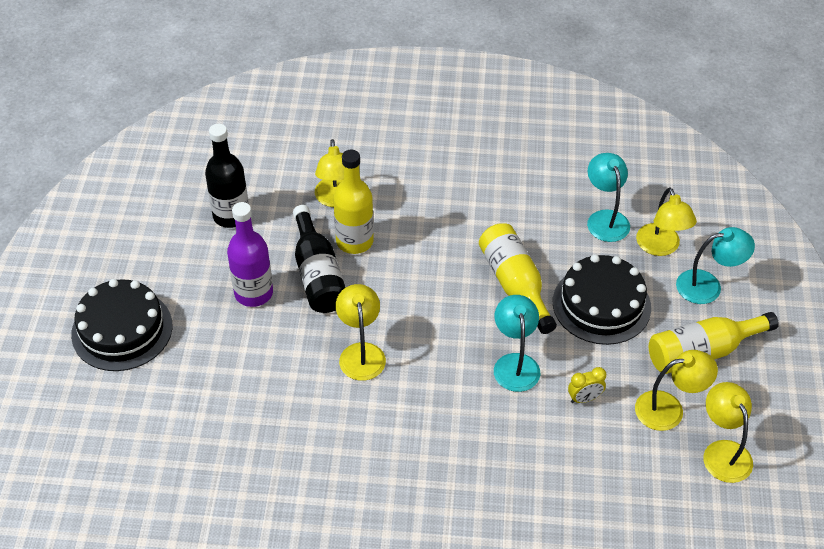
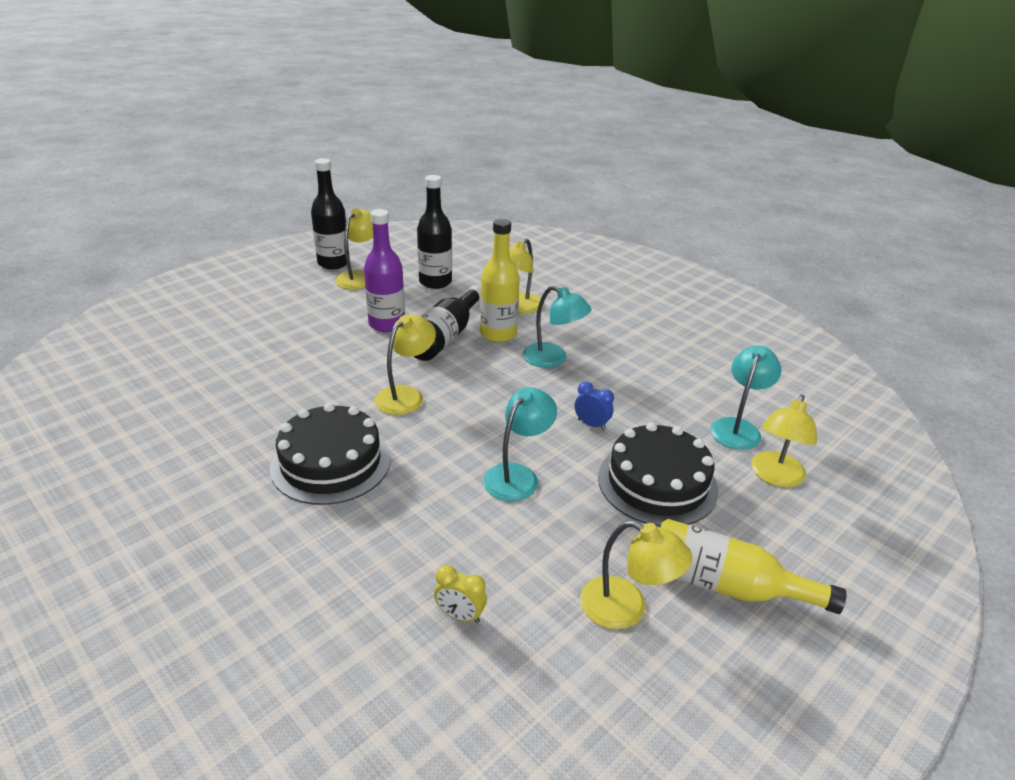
camera: 40 degrees right, 15 degrees down
(107, 254) = (333, 263): none -> black bottle
(122, 330) = (281, 298): black cake -> black cake (331, 463)
(515, 284) = (591, 424): yellow bottle -> blue clock
(584, 398) = (547, 541): yellow clock -> yellow clock (460, 615)
(708, 286) = (796, 535): turquoise lamp -> turquoise lamp (553, 359)
(723, 452) = (642, 694): yellow lamp -> yellow lamp (359, 277)

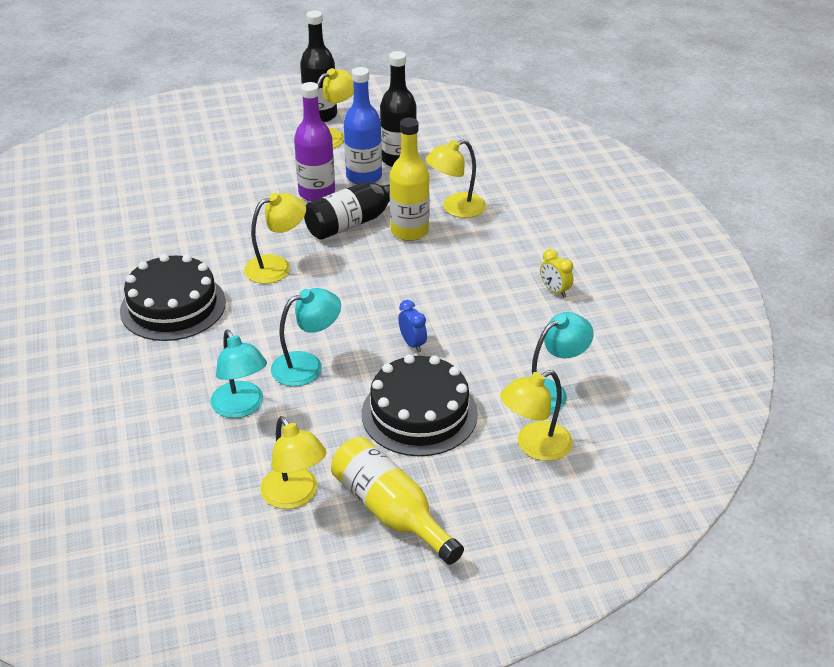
camera: 30 degrees right, 5 degrees up
(417, 301) = (364, 177): none -> blue bottle
(460, 615) = (172, 452): yellow clock -> yellow clock (554, 291)
(553, 359) = (438, 271): turquoise lamp -> turquoise lamp (241, 407)

